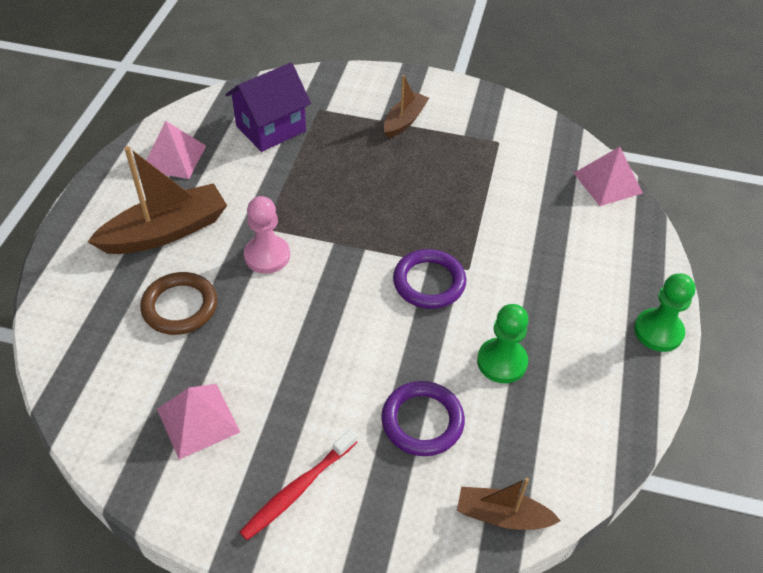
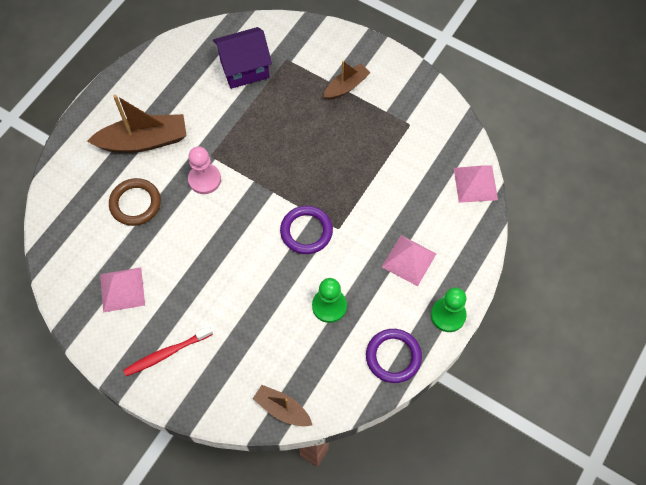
camera: 20 degrees right, 15 degrees up
(174, 158) = (167, 78): pink pyramid -> pink pyramid (409, 260)
(422, 421) = (259, 332): purple ring -> purple ring (393, 357)

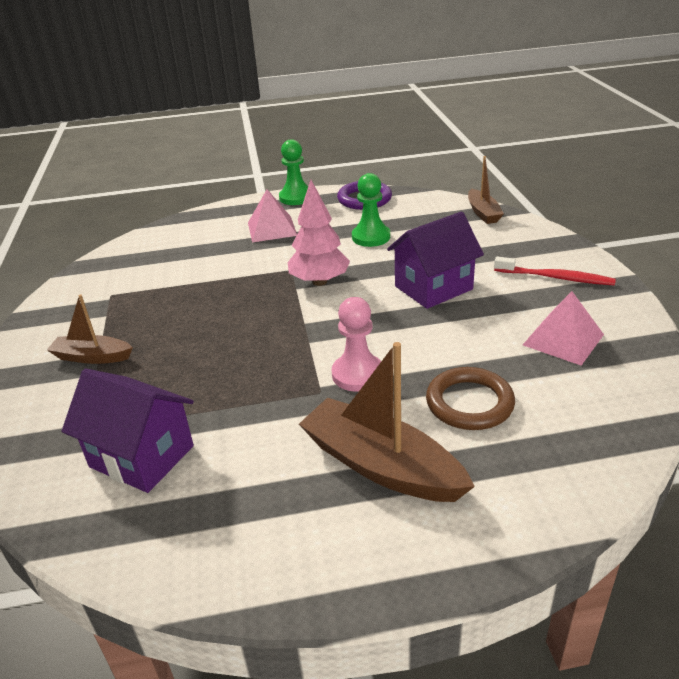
camera: 130 degrees left, 30 degrees down
(232, 281) = (433, 288): none -> purple house
(306, 231) = (319, 281): purple ring -> pink tree
(475, 183) = (149, 237): pink pyramid -> none

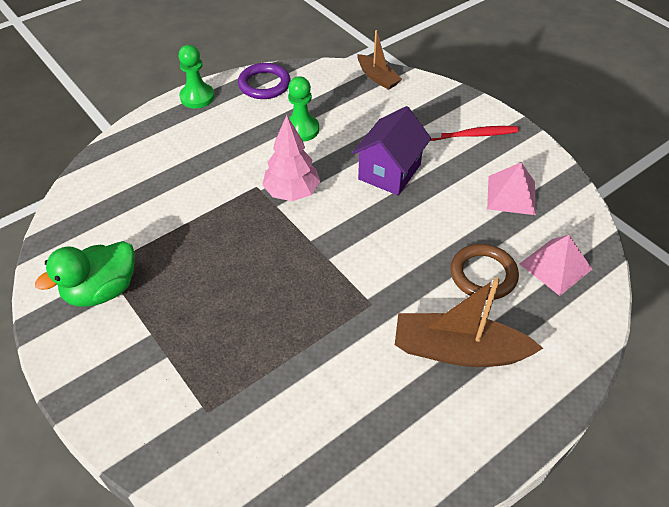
camera: 30 degrees left, 15 degrees up
(92, 311) = (102, 290): none -> green duck
(92, 357) = (148, 340): brown boat -> none
(142, 456) = (277, 416): purple house -> none
(272, 229) = (202, 142): pink pyramid -> pink pyramid (555, 266)
(357, 374) = (388, 277): pink pawn -> none

